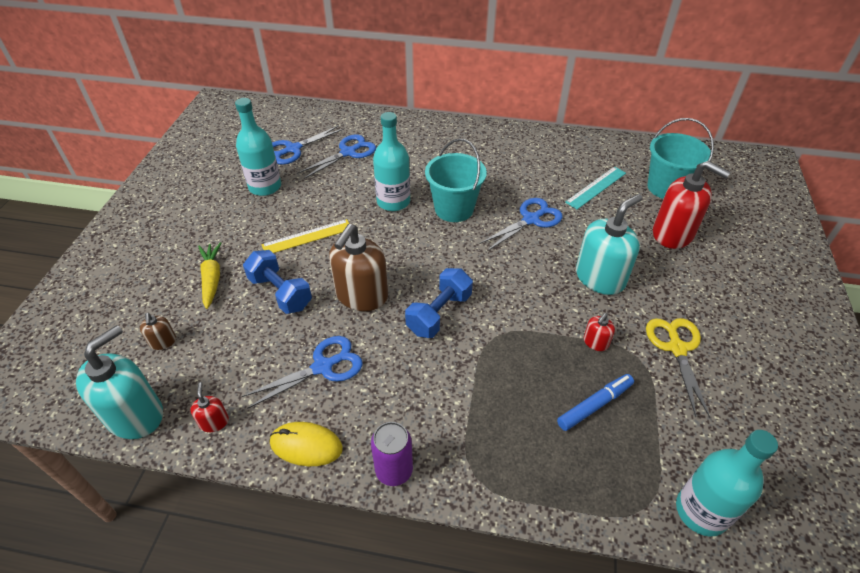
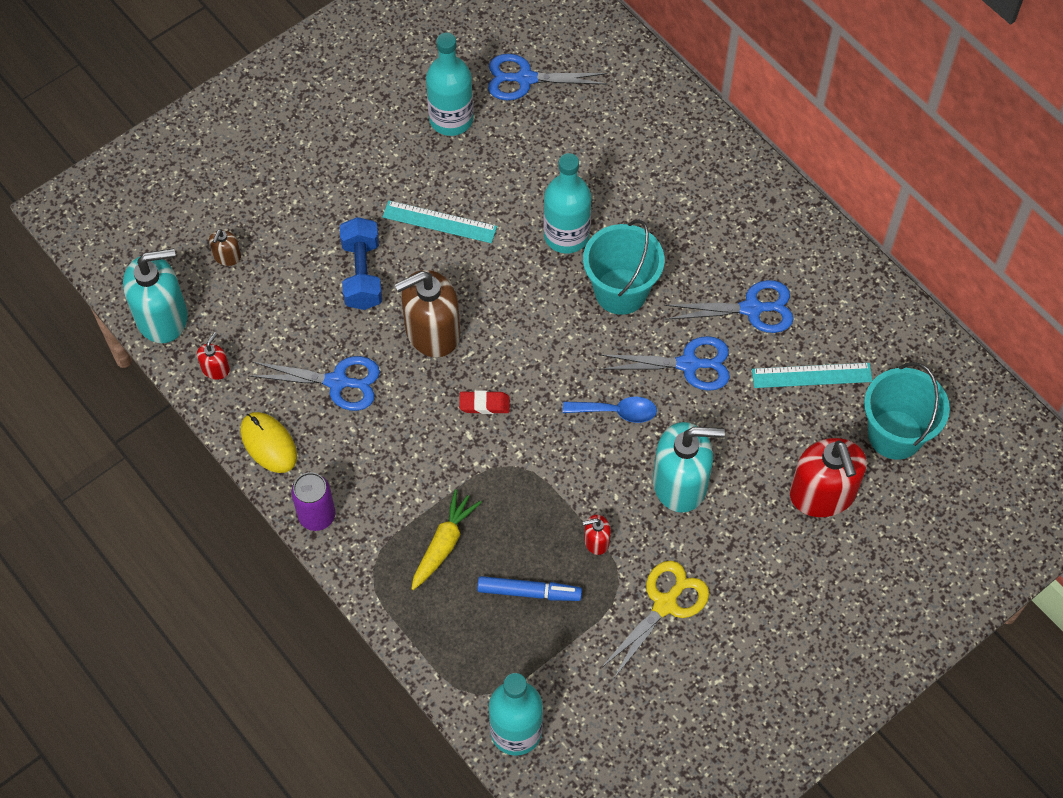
camera: 40 degrees right, 15 degrees up
(212, 278) = (314, 211): yellow carrot -> yellow carrot (444, 543)
(307, 237) = (439, 222): yellow ruler -> turquoise ruler
(348, 152) = (582, 126): blue scissors -> blue scissors (752, 309)
(439, 313) = (484, 404): blue dumbbell -> red eraser
(521, 266) = (617, 411): none -> blue spoon

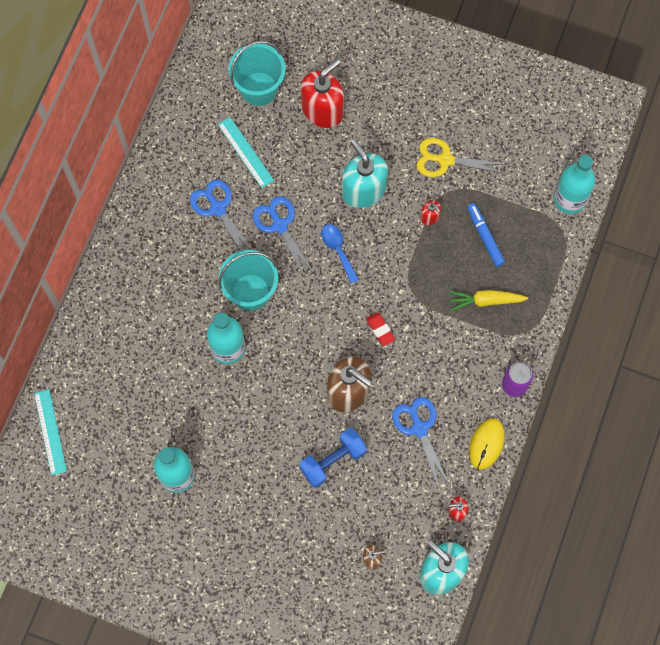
camera: 120 degrees left, 10 degrees up
(439, 222) = (264, 435): turquoise ruler -> turquoise ruler (50, 432)
(525, 79) = (115, 445): blue scissors -> none

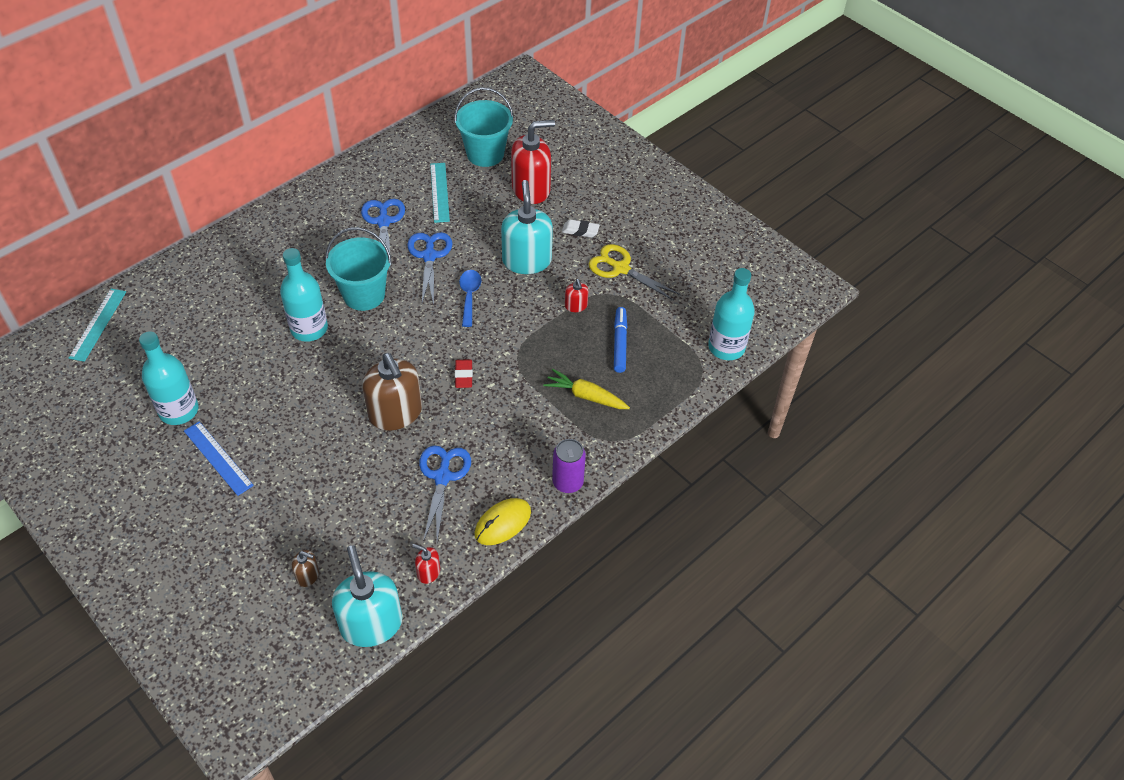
camera: 25 degrees right, 20 degrees down
(238, 500) = (218, 458): none -> blue ruler
(333, 461) = (335, 466): blue dumbbell -> none
(390, 136) = (580, 231): none -> white eraser

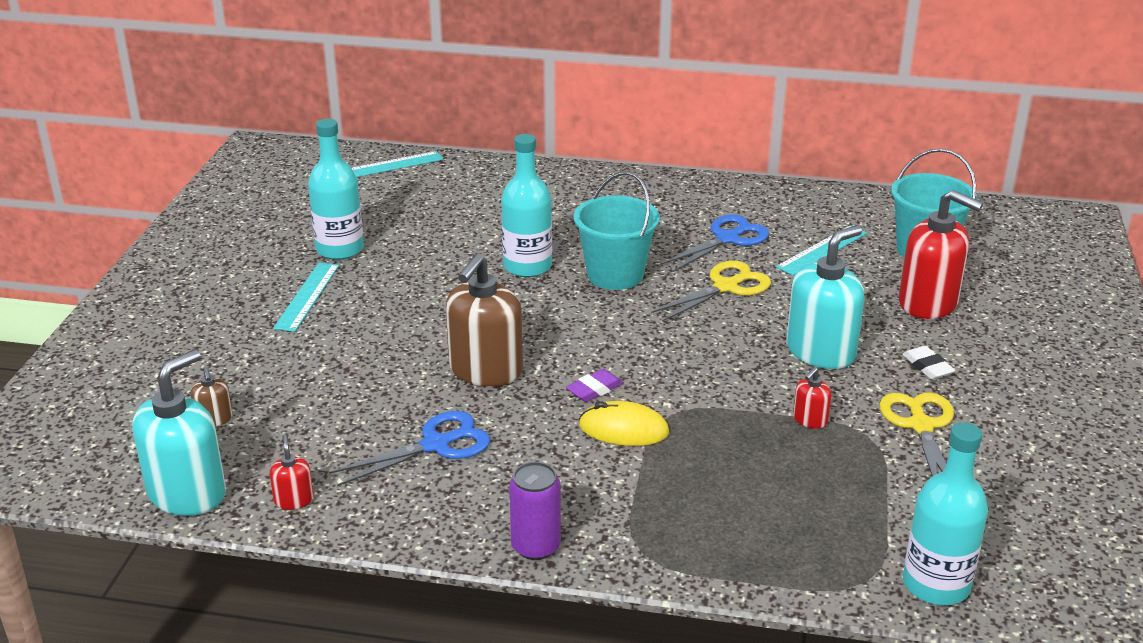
camera: 55 degrees right, 20 degrees down
(218, 458) = (307, 296): blue ruler -> turquoise ruler
(429, 256) = (726, 287): blue scissors -> yellow scissors
(464, 375) = (594, 390): red eraser -> purple eraser
(469, 296) = (711, 338): blue spoon -> none
(502, 523) = (418, 523): yellow mouse -> yellow mouse (623, 429)
(585, 396) = (684, 496): yellow carrot -> none
(619, 343) = (804, 483): blue marker -> none

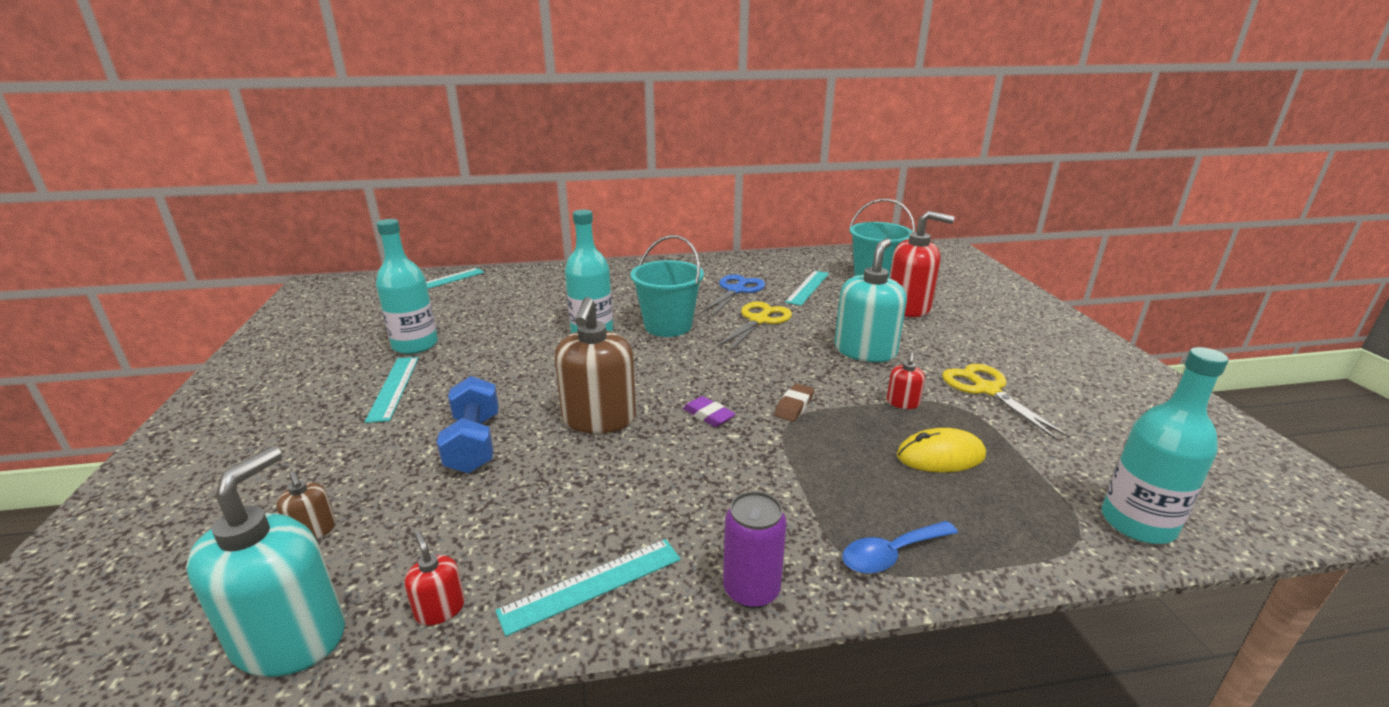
camera: 20 degrees left, 5 degrees down
(362, 371) = (474, 444): none -> blue dumbbell
(412, 511) = (592, 584): none -> turquoise ruler
(436, 445) = (584, 501): blue scissors -> none
(594, 390) = (708, 415): purple eraser -> purple eraser turned 75 degrees counterclockwise
(623, 429) = (757, 444): yellow mouse -> yellow mouse (940, 456)
(674, 551) = (891, 554): none -> blue spoon
(689, 398) = (794, 406): none -> brown eraser
(927, 367) = (949, 347): white eraser -> none

